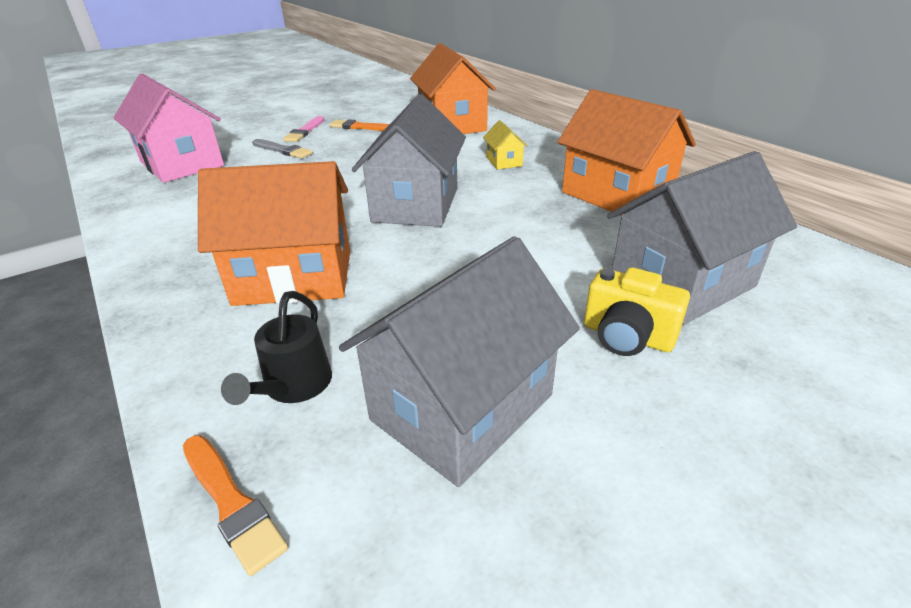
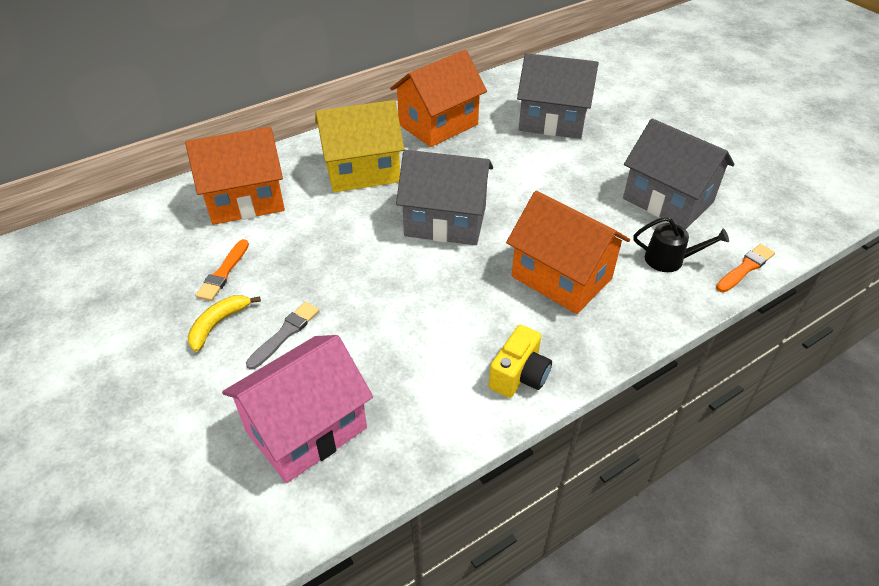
camera: 90 degrees left, 10 degrees up
(294, 277) = (561, 277): orange house -> orange house turned 45 degrees counterclockwise
(305, 131) = (218, 324): pink brush -> yellow banana
(504, 161) = (362, 171): yellow house -> yellow house, size x2.24
(627, 336) = (604, 146): yellow camera -> yellow camera (519, 375)
(682, 283) = (552, 121): grey house -> grey house turned 45 degrees counterclockwise

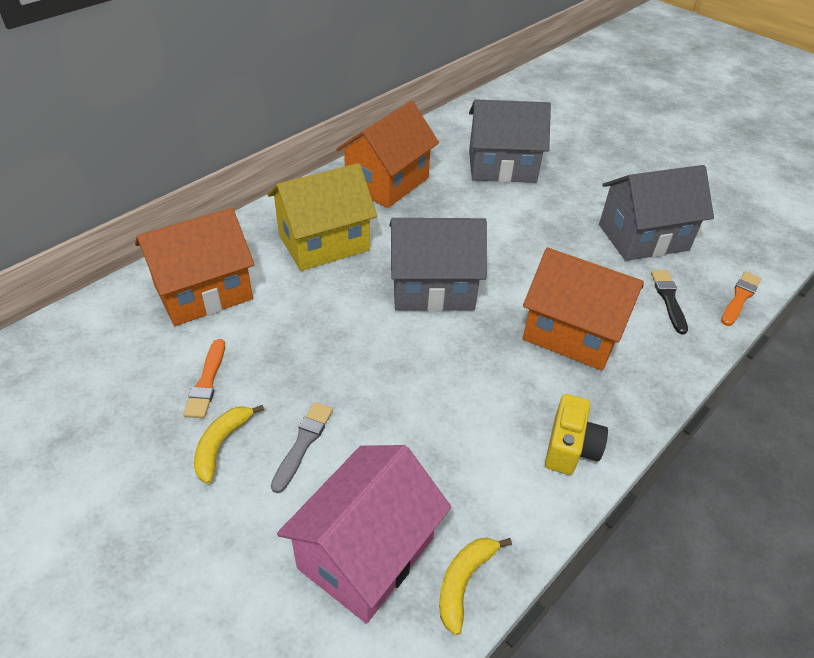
camera: 15 degrees left, 0 degrees up
(380, 467) = (464, 582): none -> yellow banana
(668, 200) = (643, 237): grey house -> grey house turned 45 degrees counterclockwise
(670, 260) = (668, 299): black watering can -> black brush

